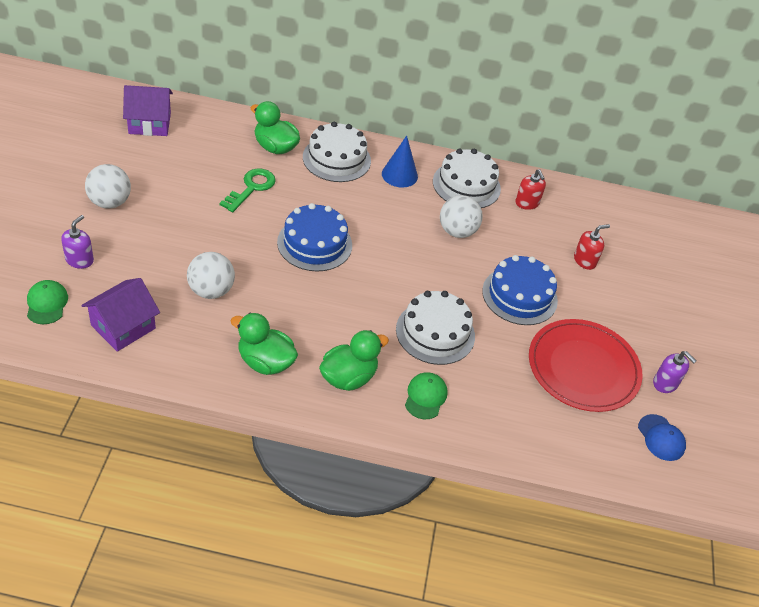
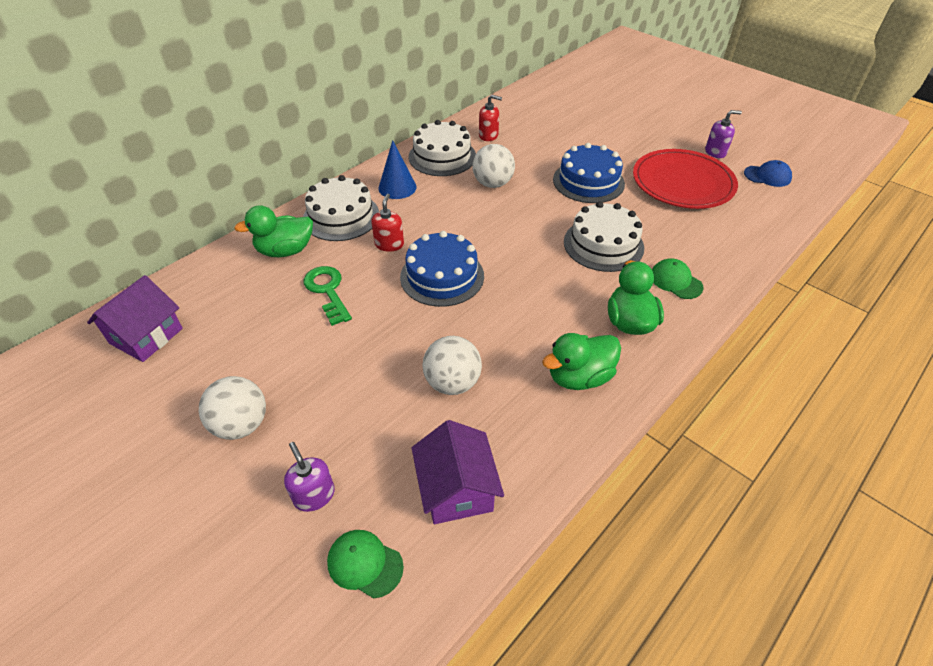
camera: 50 degrees left, 0 degrees up
(585, 260) = (571, 135): red soap dispenser -> red soap dispenser (389, 244)

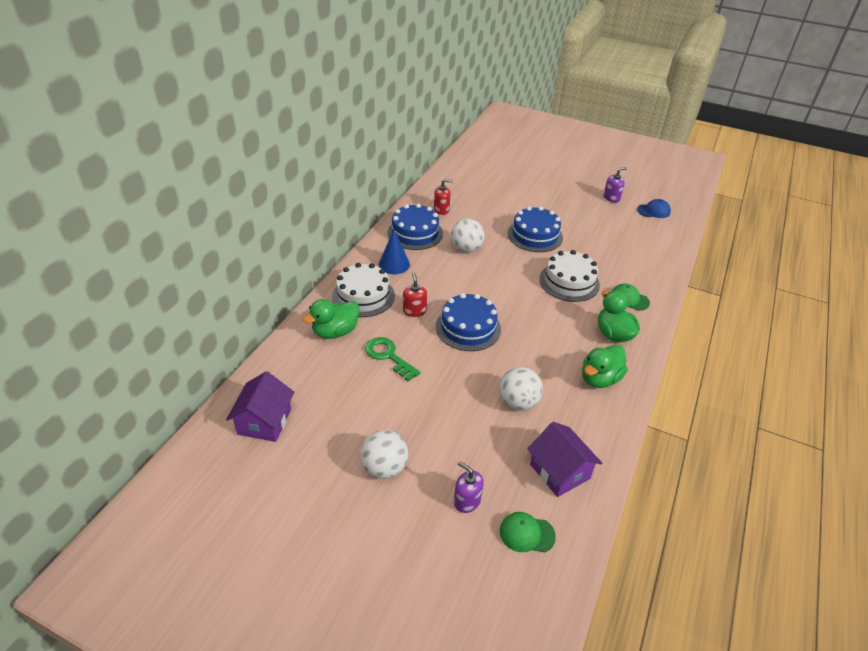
camera: 20 degrees left, 5 degrees down
(442, 156) = (415, 233): white cake -> blue cake
(682, 182) = (600, 225): red plate -> none

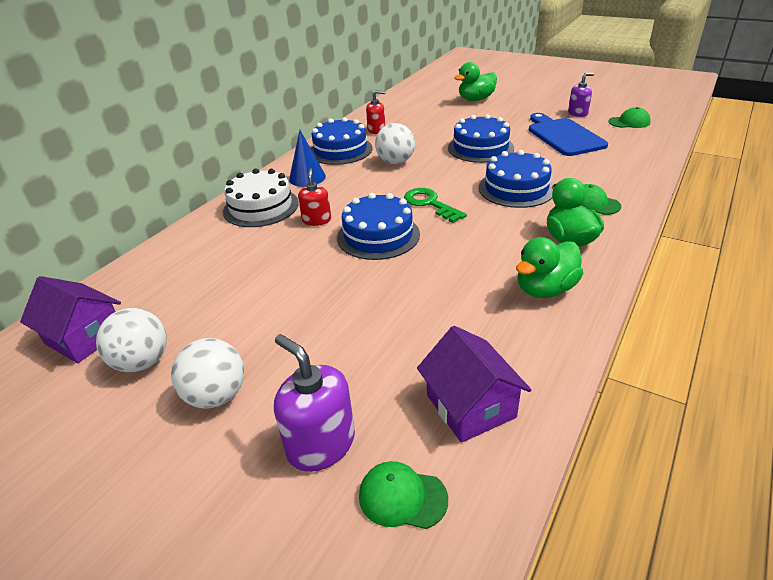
camera: 10 degrees right, 5 degrees down
(264, 421) = (84, 337): purple house -> purple house turned 75 degrees counterclockwise
(335, 332) = (214, 242): green duck -> green duck (476, 99)
(388, 356) = (269, 266): green key -> green key (430, 204)
(467, 501) = (321, 444): purple soap dispenser -> purple soap dispenser, size x1.56
(518, 402) = (425, 317): white ball -> white ball (142, 362)
(569, 282) = (516, 188): white cake -> blue cake
(601, 224) = (563, 136): none -> blue cutting board
(653, 211) = (629, 122): blue cap -> green cap

